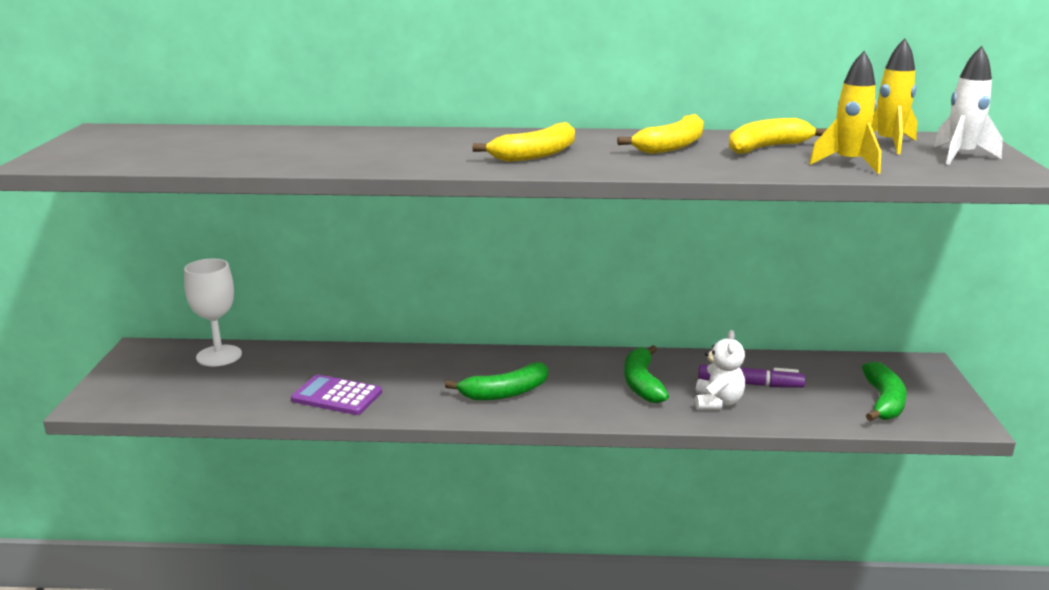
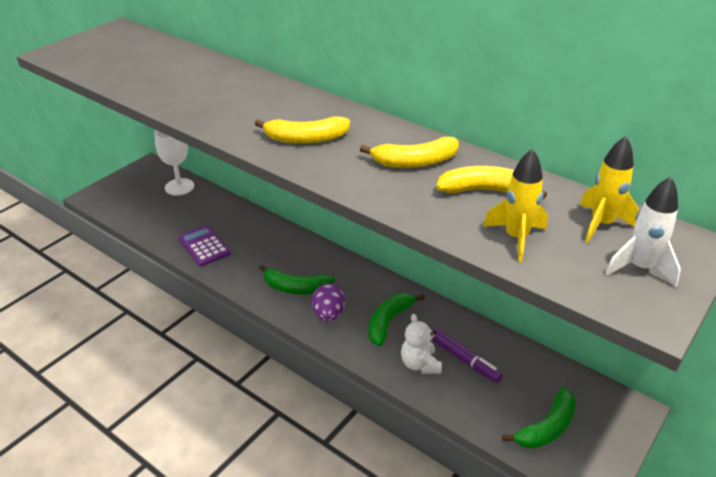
camera: 35 degrees right, 15 degrees up
(572, 400) = (328, 314): none -> purple egg
(717, 403) = (420, 364): white teddy bear -> white teddy bear turned 120 degrees clockwise

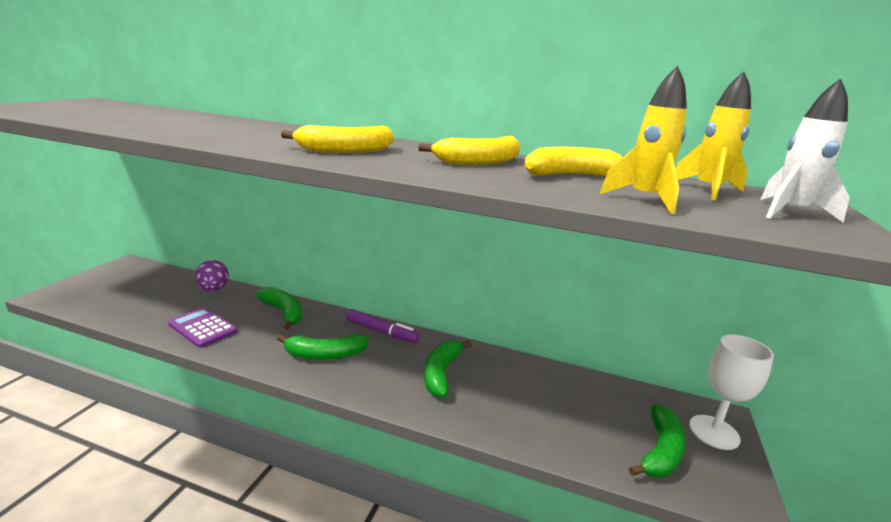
camera: 20 degrees left, 15 degrees down
(179, 187) = (166, 279): white goblet -> white goblet (714, 432)
(271, 238) = (283, 312): none -> green banana
(328, 314) = (371, 375): purple egg -> purple egg (213, 289)
(420, 364) = (494, 410): white teddy bear -> none
(463, 359) = (537, 397): purple marker -> purple marker (382, 331)

